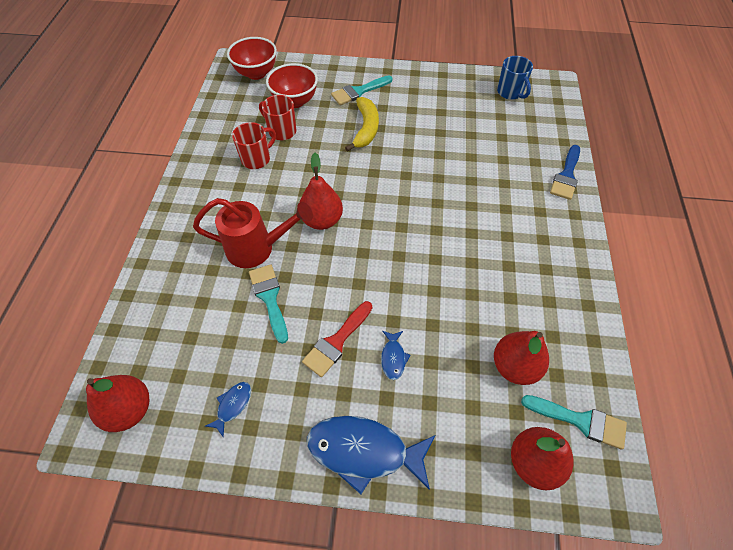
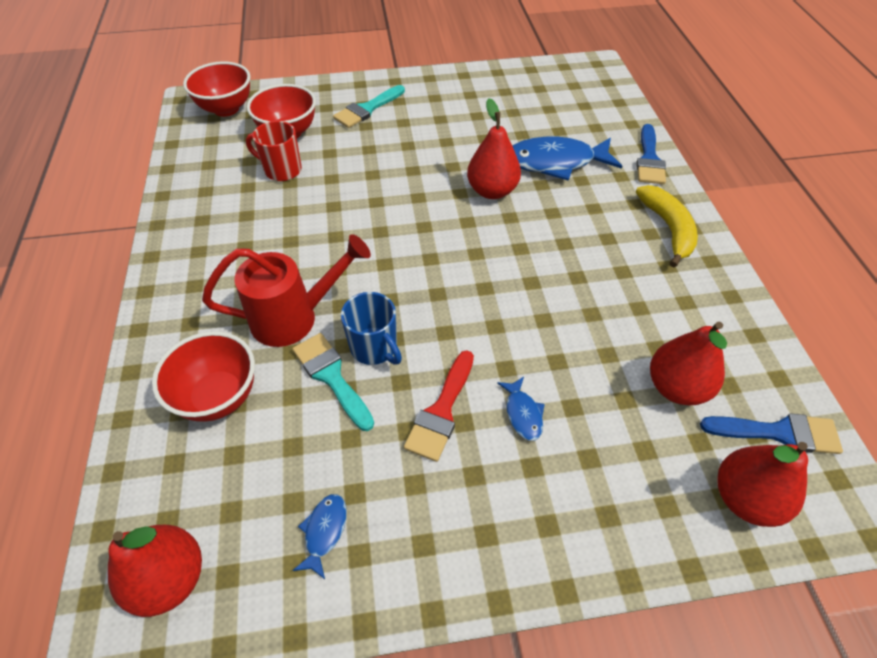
camera: 15 degrees left, 5 degrees down
(191, 295) = (218, 397): none -> red bowl
(256, 159) = (258, 209): red mug -> none
(322, 220) = (370, 265): red pear -> red pear (492, 191)
(364, 451) = (527, 544): blue fish -> blue fish (555, 162)
(366, 128) = (390, 149): yellow banana -> yellow banana (668, 229)
(510, 92) = (550, 82): blue mug -> blue mug (374, 348)
(580, 421) = (779, 433): turquoise brush -> blue brush

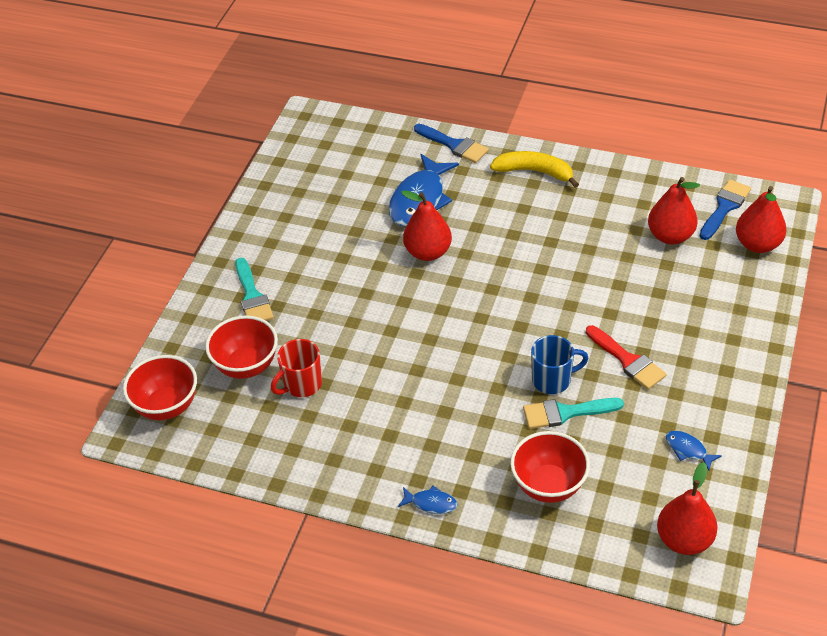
camera: 60 degrees left, 5 degrees down
(294, 318) = (494, 420): red watering can -> none
(523, 414) = (651, 319): blue fish -> blue fish (431, 503)

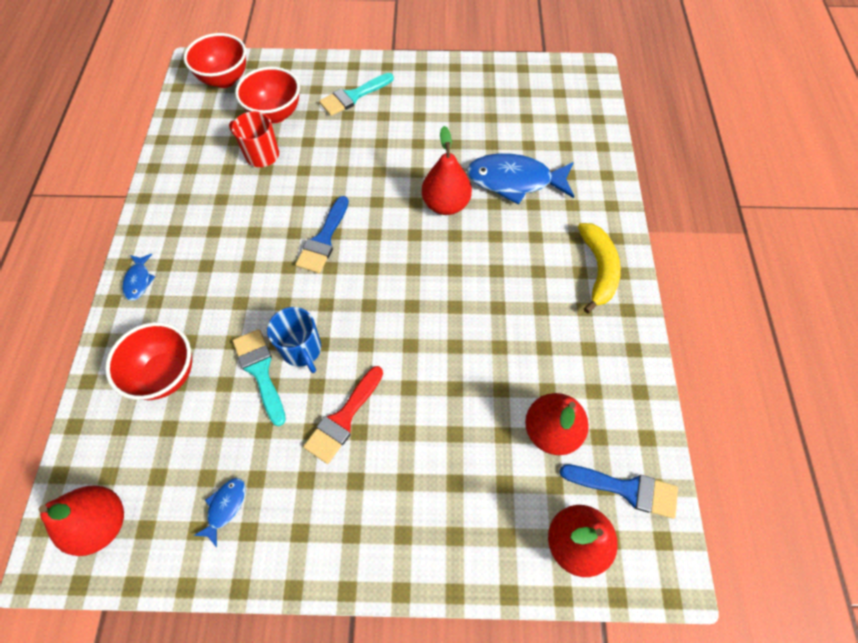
camera: 70 degrees right, 15 degrees up
(454, 145) = (605, 190): blue brush -> blue brush (323, 240)

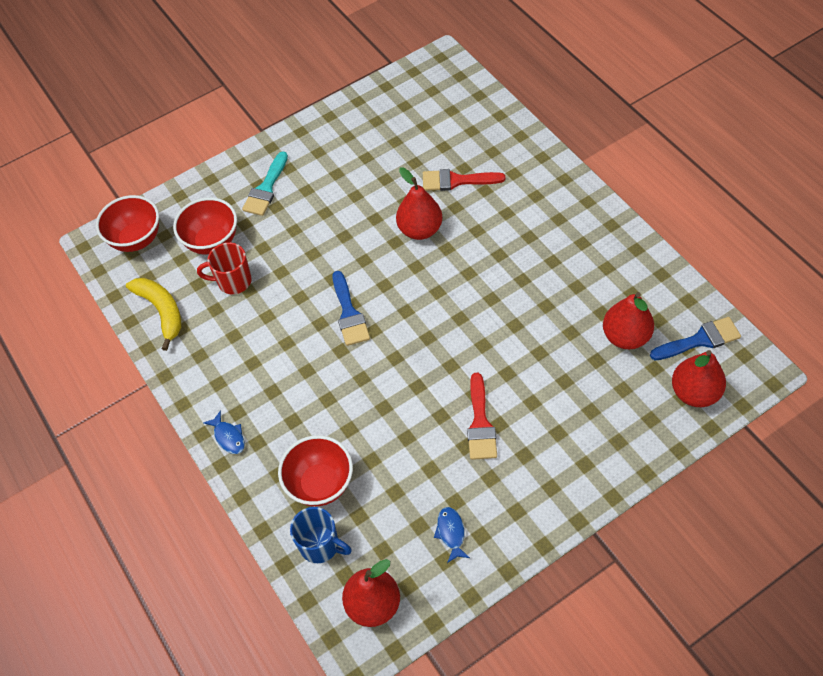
camera: 30 degrees left, 5 degrees down
(260, 371) = (390, 433): turquoise brush -> none
(302, 350) = (407, 399): blue mug -> blue mug (320, 545)
(514, 181) = (456, 181): blue fish -> red brush
(598, 269) = (569, 209): yellow banana -> yellow banana (161, 311)

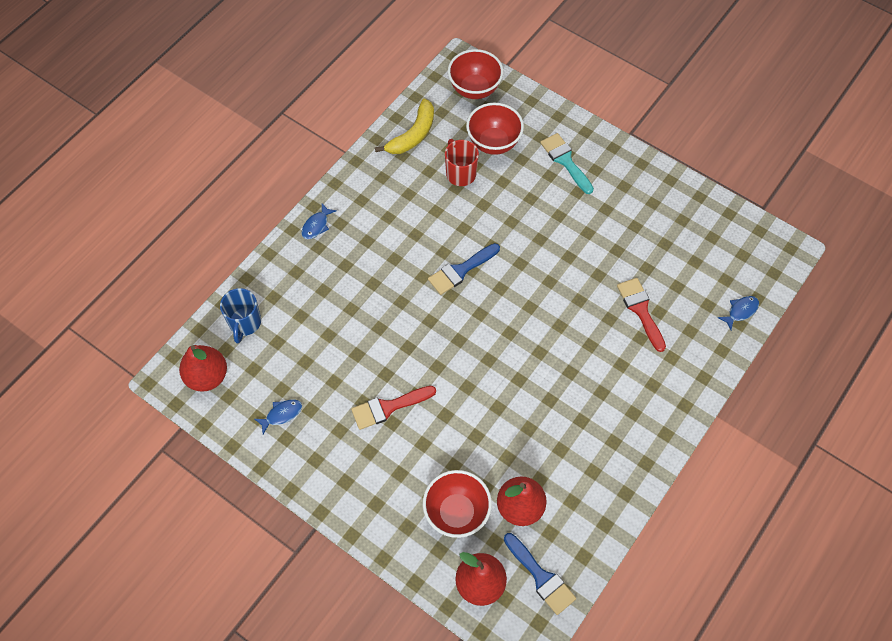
camera: 65 degrees right, 5 degrees up
(266, 189) = (565, 161): turquoise brush -> turquoise brush turned 60 degrees clockwise
(320, 484) = (296, 305): red bowl -> red bowl (456, 512)
(420, 230) = (571, 297): red pear -> none
(487, 110) = (740, 311): none -> blue fish

